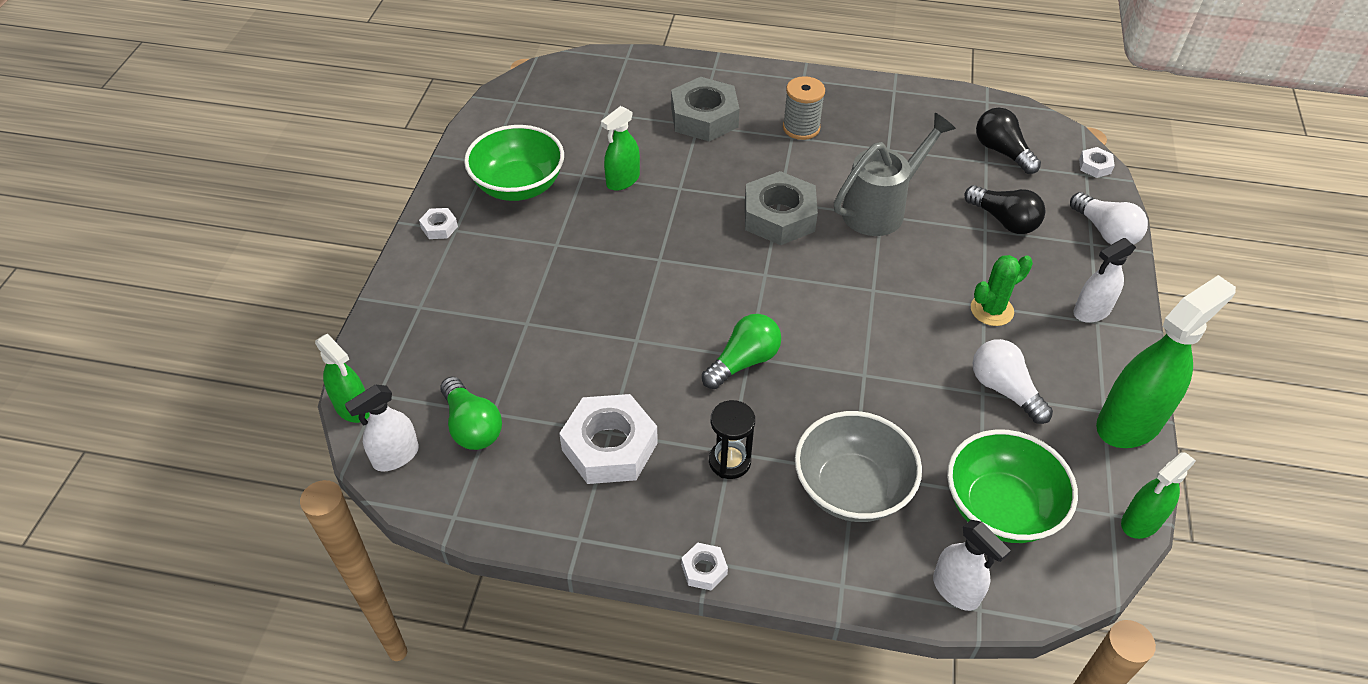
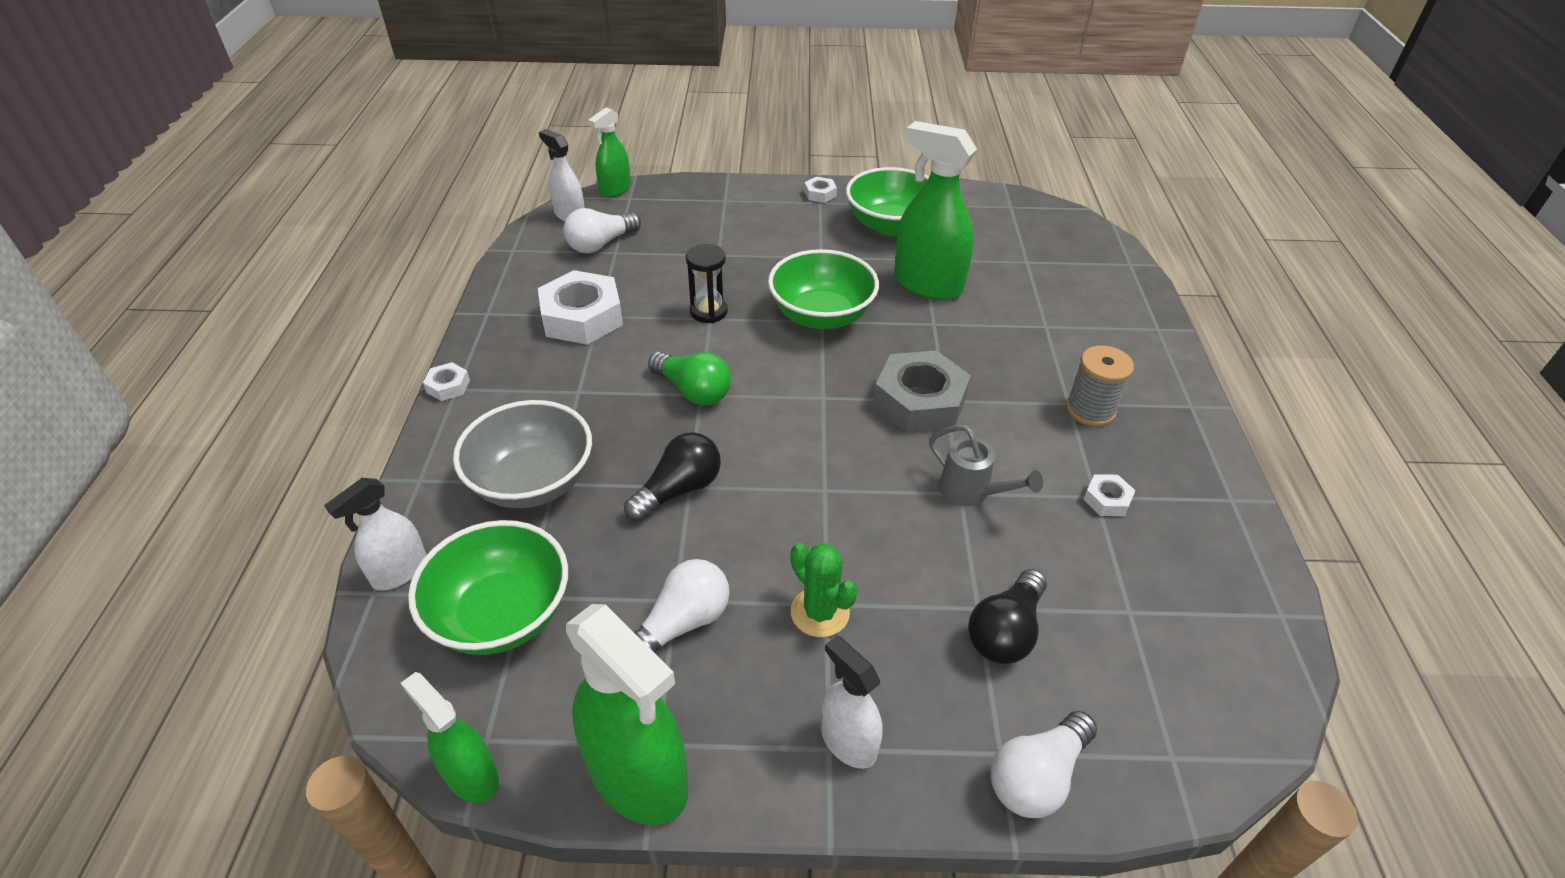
camera: 80 degrees right, 5 degrees down
(472, 426) = (601, 244): green light bulb -> white light bulb
(622, 180) = (927, 284): green spray bottle -> green spray bottle, size x1.75
(652, 258) = (821, 316): none -> green bowl
(704, 117) = (1061, 329): grey nut -> none
(729, 461) = (567, 392): black hourglass -> black hourglass (708, 311)
(880, 209) = (971, 492): grey watering can -> grey watering can, size x0.61
(1002, 151) = (1165, 632): black light bulb -> black light bulb (679, 490)
(1095, 166) = (1202, 773): white nut -> white nut (1107, 500)

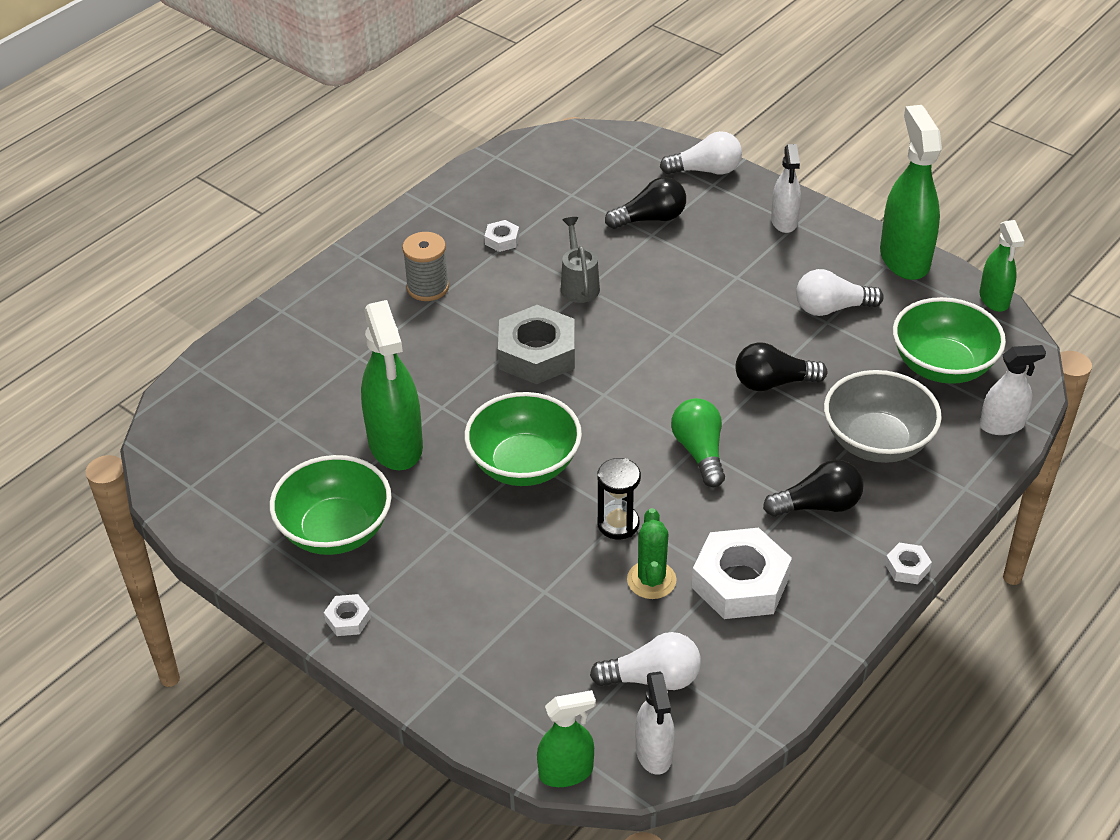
camera: 140 degrees left, 0 degrees up
(556, 398) = (818, 505): none -> black light bulb
(820, 612) = (745, 275): green cactus -> green cactus (651, 580)

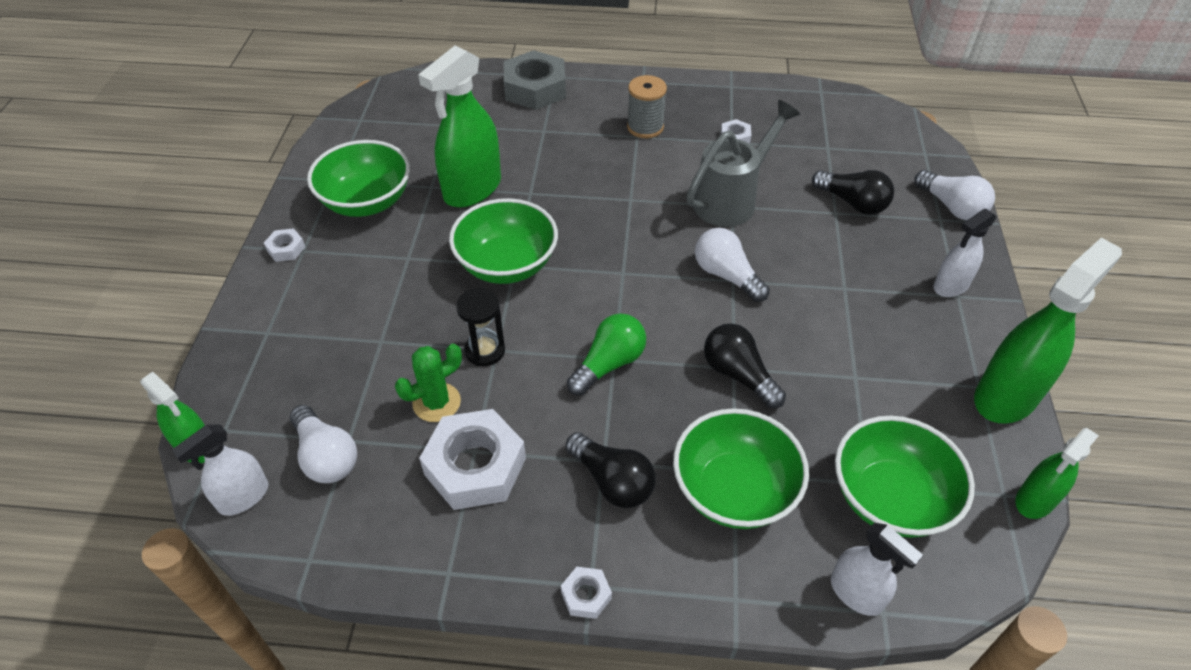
camera: 55 degrees right, 5 degrees up
(537, 353) = (632, 214): grey nut -> grey nut (535, 88)
(579, 284) = (731, 200): grey watering can -> grey watering can, size x1.65
(831, 308) = (876, 372): white light bulb -> white light bulb (726, 275)
(877, 442) = (734, 490): grey bowl -> green bowl

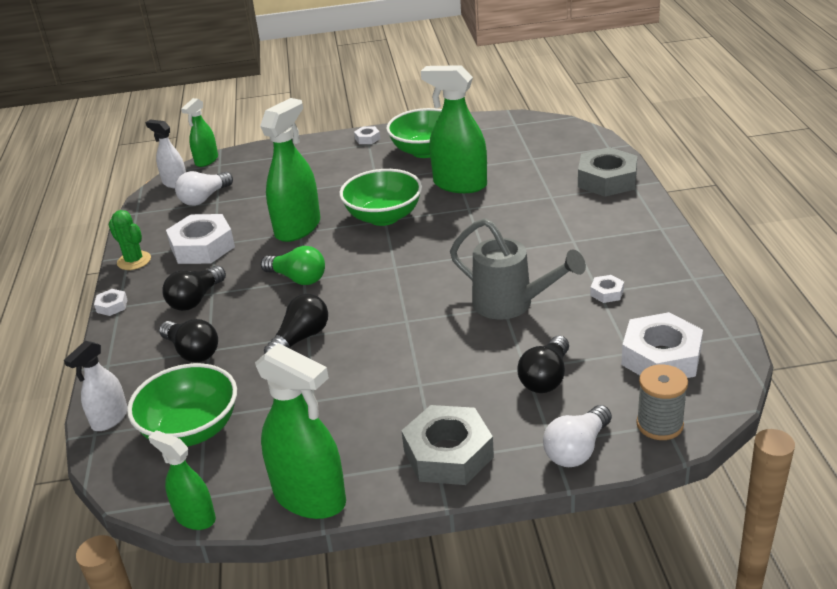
camera: 80 degrees right, 15 degrees down
(436, 402) = (250, 222): green cactus -> green cactus (134, 261)
(485, 351) = (298, 228): black hourglass -> green spray bottle
(645, 127) = (589, 242): grey spool -> grey spool (659, 424)
(726, 275) = (410, 316): white light bulb -> none
(734, 490) = (192, 352): green bowl -> black light bulb
(839, 133) = (661, 357): none -> white nut
(950, 286) = (448, 454): white spray bottle -> grey nut

